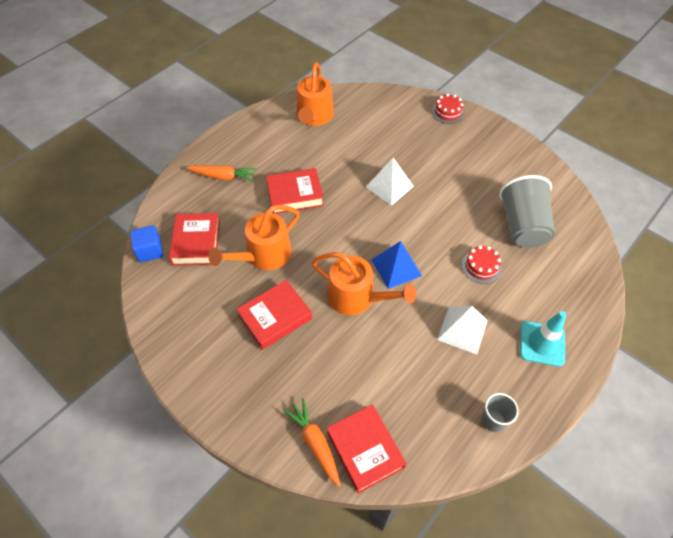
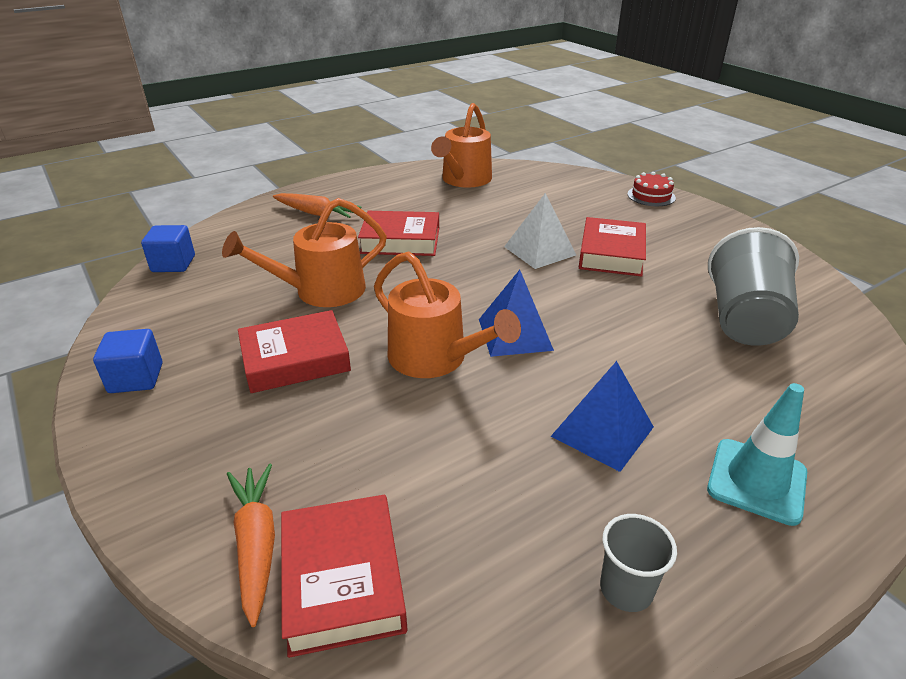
camera: 15 degrees right, 20 degrees down
(187, 354) = (136, 378): none -> blue cube
(196, 242) = (239, 265): red book -> red book (611, 253)
(462, 330) = (602, 431): white pyramid -> blue pyramid
(481, 266) = (660, 356): red cake -> none

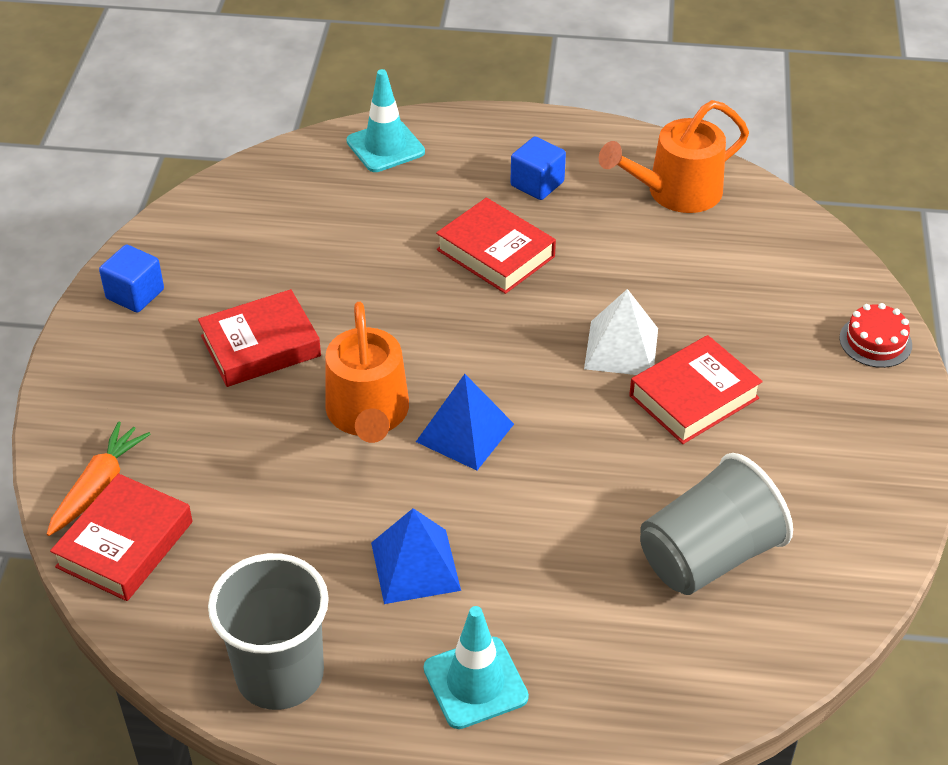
camera: 40 degrees right, 10 degrees up
(173, 264) = (262, 171): blue cube -> blue cube (537, 184)
(256, 221) = (385, 147): none -> turquoise traffic cone
(295, 359) = (260, 346): red book -> red book turned 45 degrees counterclockwise
(316, 213) = (454, 165): orange carrot -> none
(321, 291) = (354, 280): orange watering can -> none
(626, 589) = (280, 674): grey cup -> grey cup, size x1.96

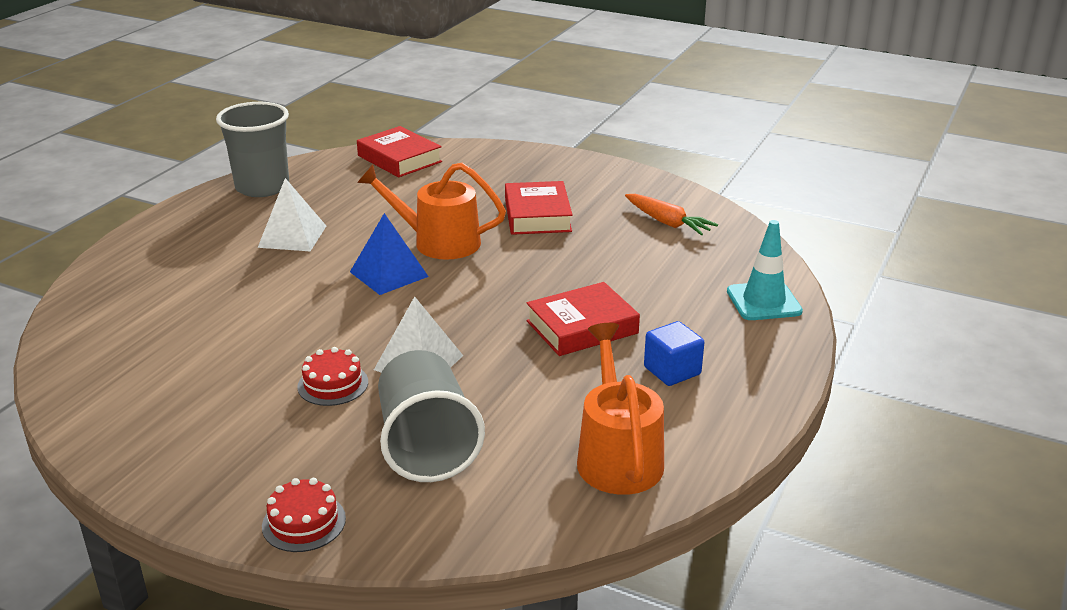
camera: 110 degrees right, 15 degrees down
(98, 487) = (451, 156): orange carrot -> orange carrot (667, 222)
(135, 294) = (621, 181): blue cube -> none
(415, 566) = (292, 236): blue pyramid -> white pyramid
(475, 683) = (187, 239): turquoise traffic cone -> none
(693, 397) = (333, 384): red book -> red cake
(708, 556) = (177, 345): grey cup -> grey cup (426, 445)

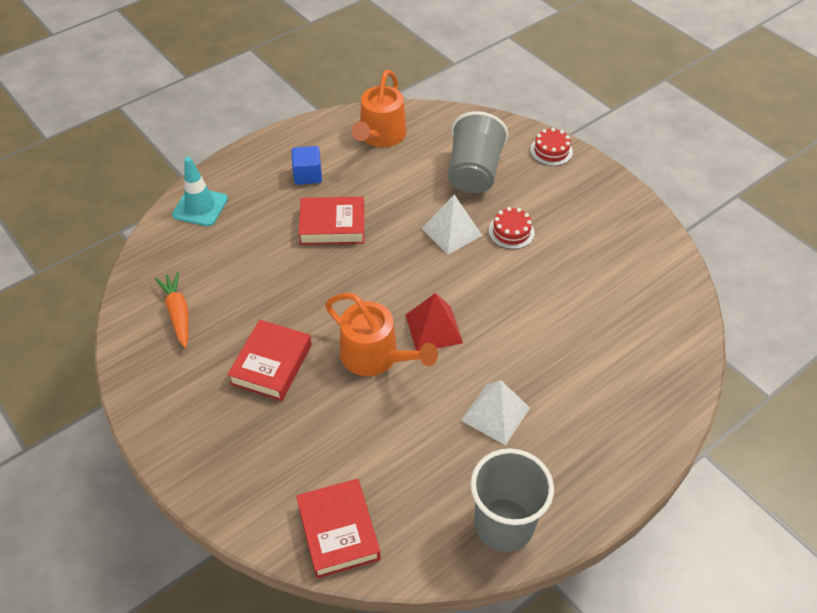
camera: 155 degrees left, 20 degrees up
(389, 274) = (433, 328): blue pyramid -> red pyramid

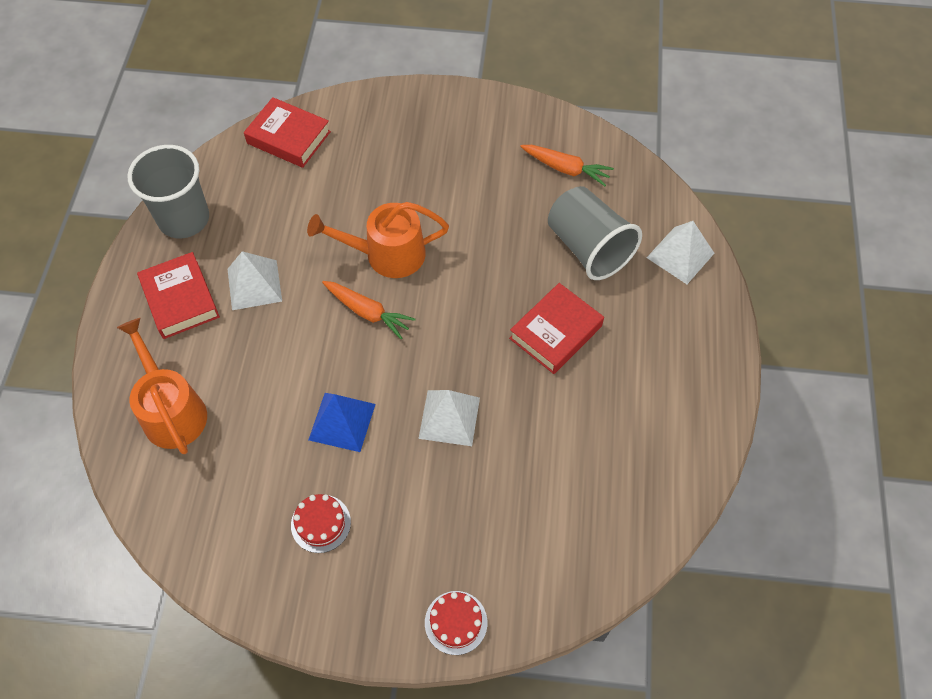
camera: 135 degrees right, 10 degrees up
(200, 207) = (680, 255): turquoise traffic cone -> white pyramid
(271, 364) = (453, 190): red book -> red book (180, 299)
(308, 175) = (644, 364): blue cube -> none
(380, 136) = (644, 474): orange watering can -> orange watering can (171, 410)
(433, 328) = (367, 312): red pyramid -> orange carrot
(474, 173) = (503, 511): grey cup -> grey cup (588, 248)
(511, 232) = (395, 466): red cake -> red cake (321, 523)
(520, 277) = (342, 421): none -> blue pyramid

